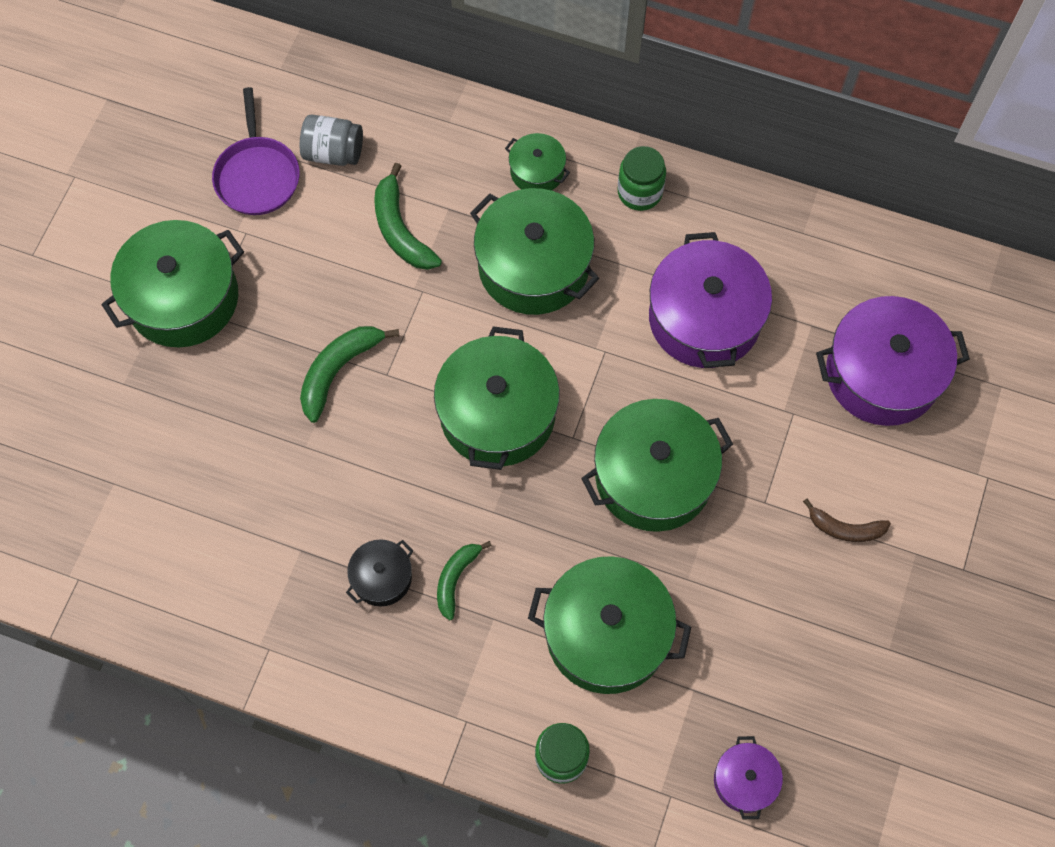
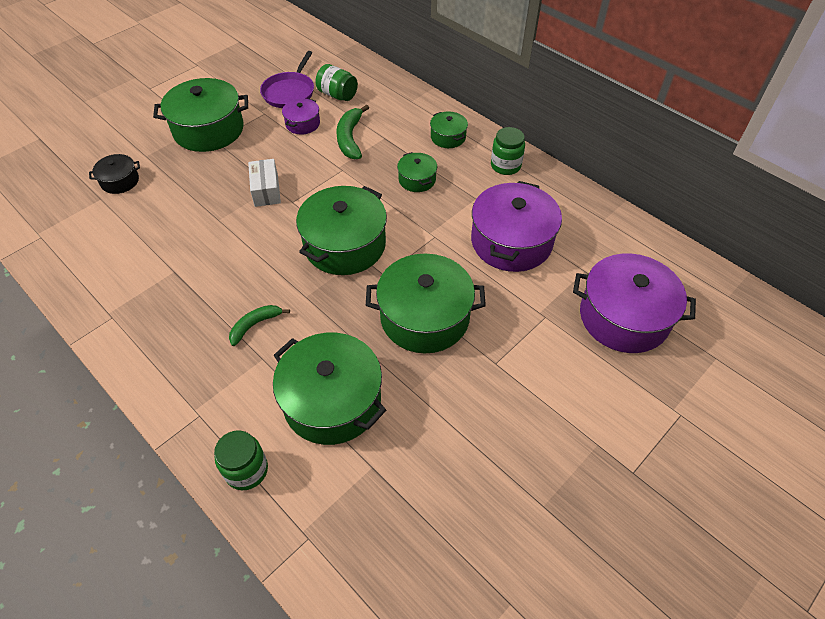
camera: 25 degrees right, 15 degrees down
(333, 153) = (337, 95): grey jar -> green jar
(339, 370) = (266, 190): green banana -> white box
(382, 577) = (210, 305): black pot -> black pot (120, 181)
(534, 266) = (417, 180): green pot -> green pot, size x0.50
(745, 780) = (372, 554): purple pot -> purple pot (303, 124)
(845, 528) = (548, 404): brown banana -> none

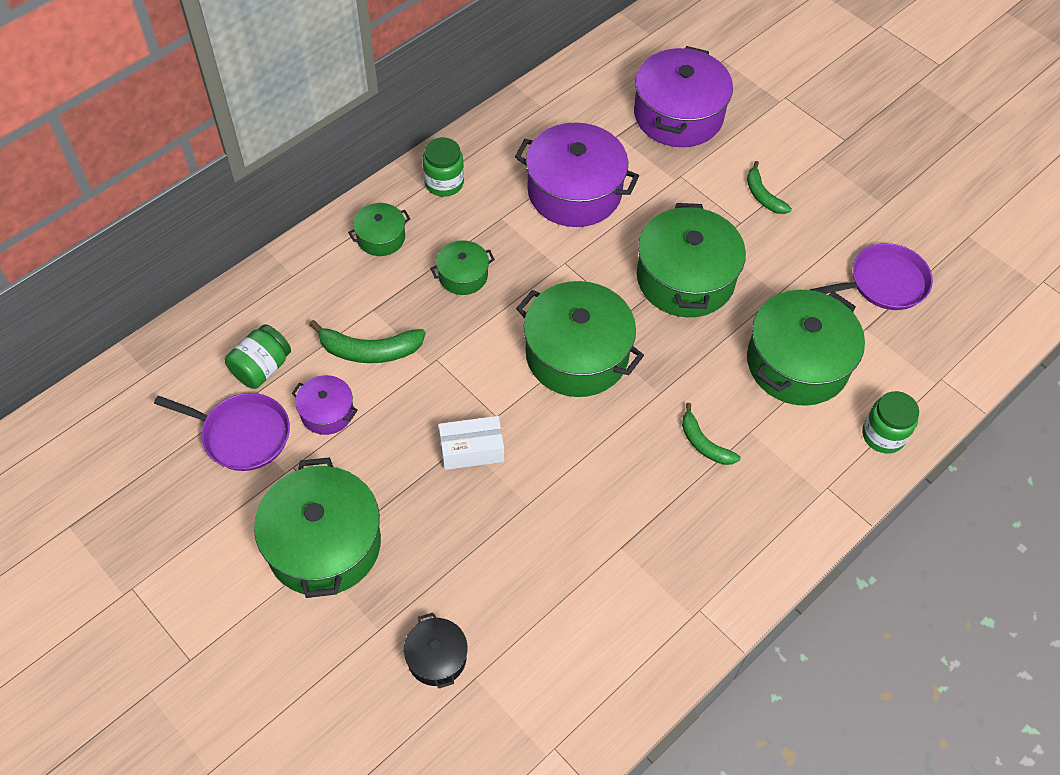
camera: 90 degrees left, 5 degrees up
(431, 492) = (884, 283): none -> purple pan
(533, 384) = (763, 195): none -> green banana

